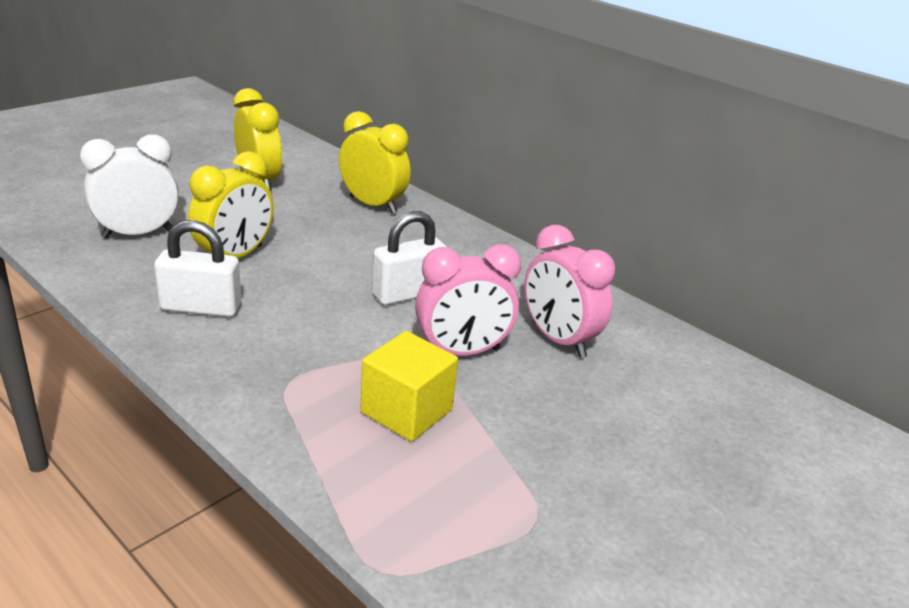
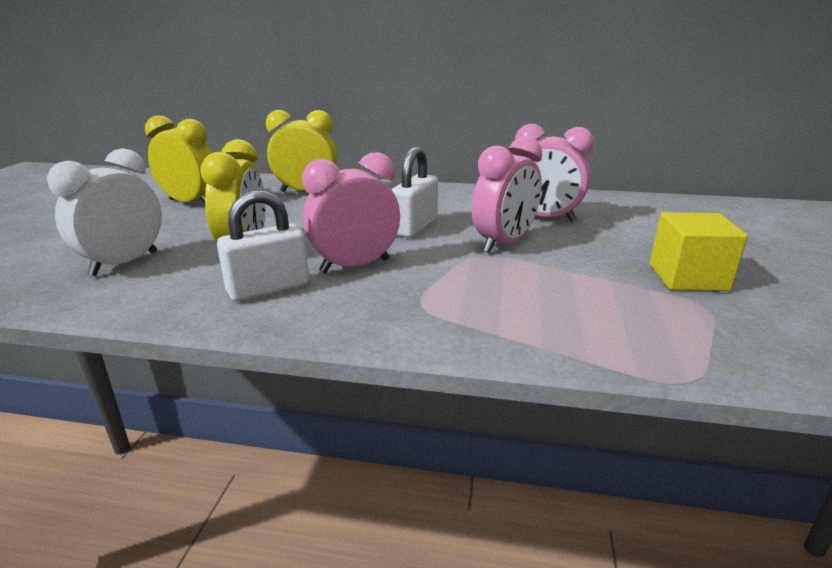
camera: 30 degrees left, 5 degrees down
(294, 315) = (355, 266): none -> pink clock
(406, 411) = (530, 286): yellow cube -> yellow cube (688, 277)

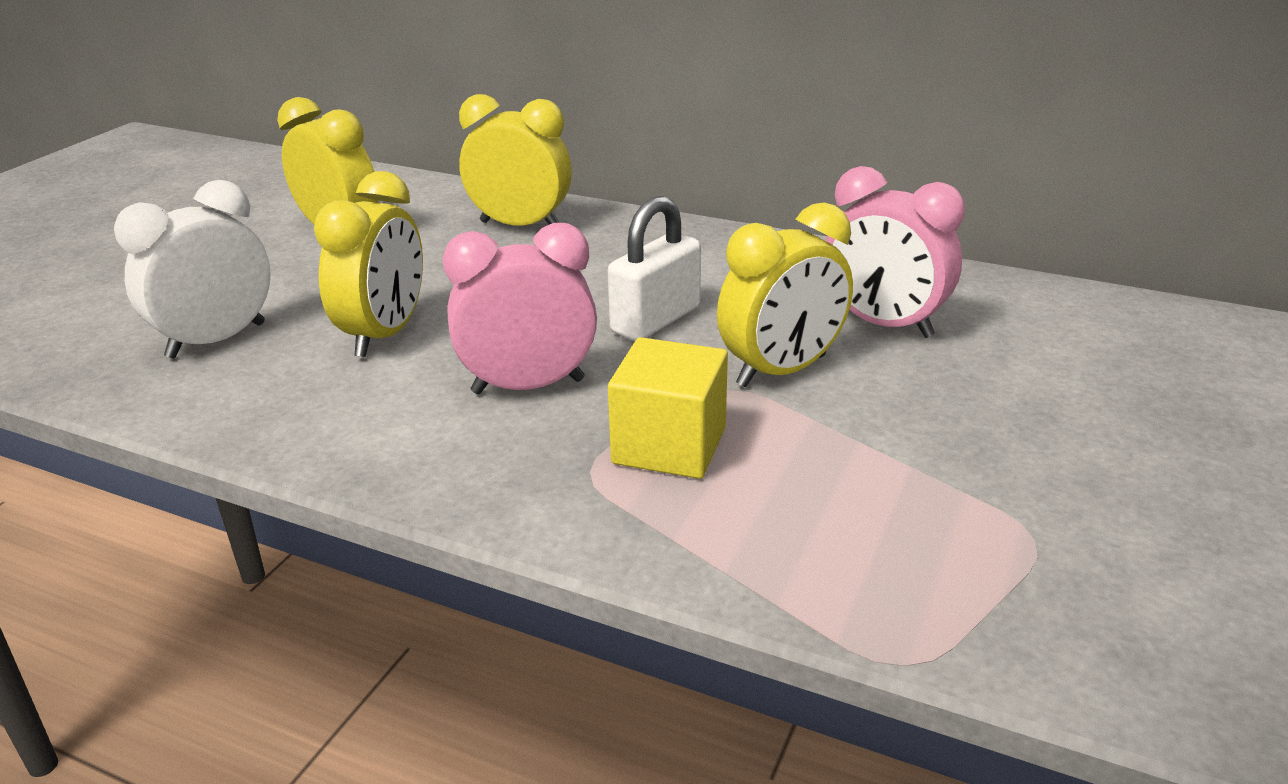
camera: 15 degrees right, 5 degrees up
(268, 288) = (390, 411): white padlock -> none
(504, 243) = (781, 371): pink clock -> yellow clock
(688, 277) = (1048, 480): yellow cube -> yellow cube (669, 445)

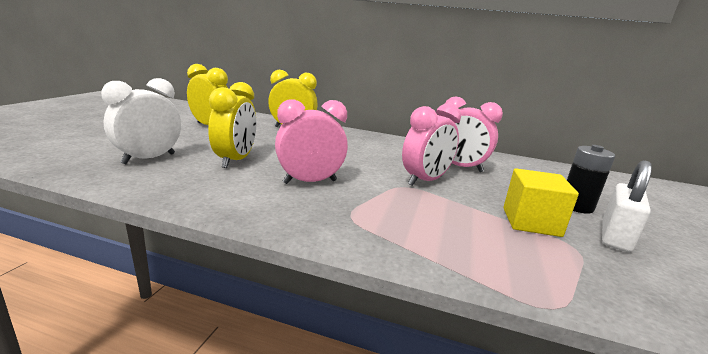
camera: 10 degrees left, 10 degrees down
(656, 320) = (362, 161): white padlock -> white padlock (615, 237)
(669, 445) = (386, 207): yellow cube -> yellow cube (531, 222)
(781, 371) = (425, 181): yellow clock -> pink clock
(1108, 430) = (576, 206): none -> black battery

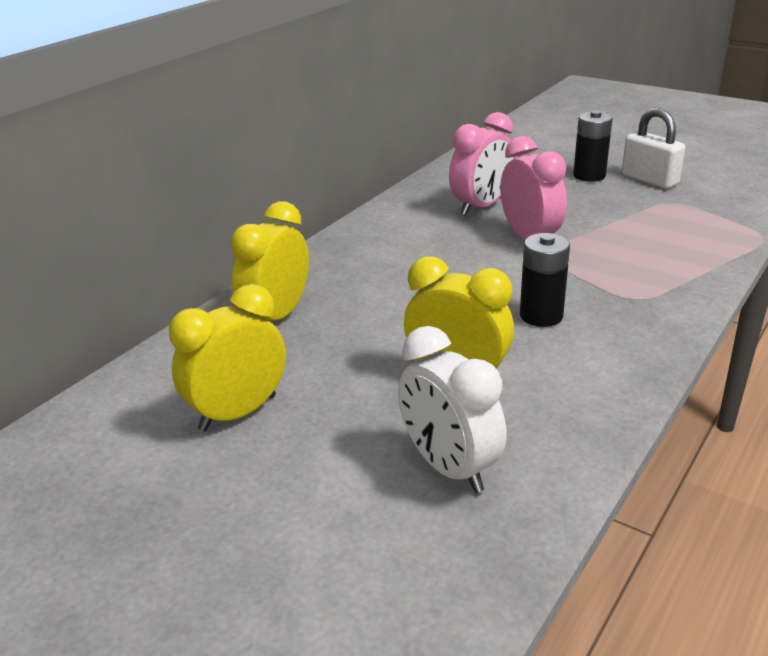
camera: 70 degrees left, 10 degrees up
(310, 182) = (541, 316): pink clock -> black battery
(531, 222) = (629, 207): yellow cube -> none

